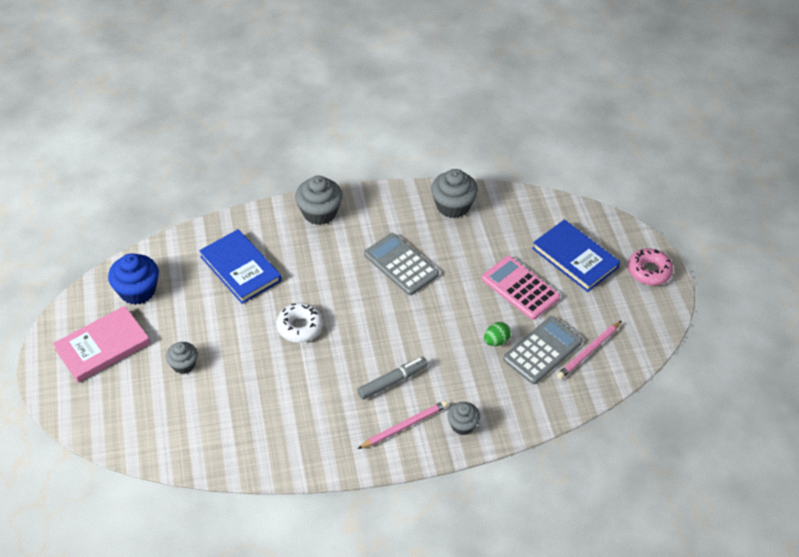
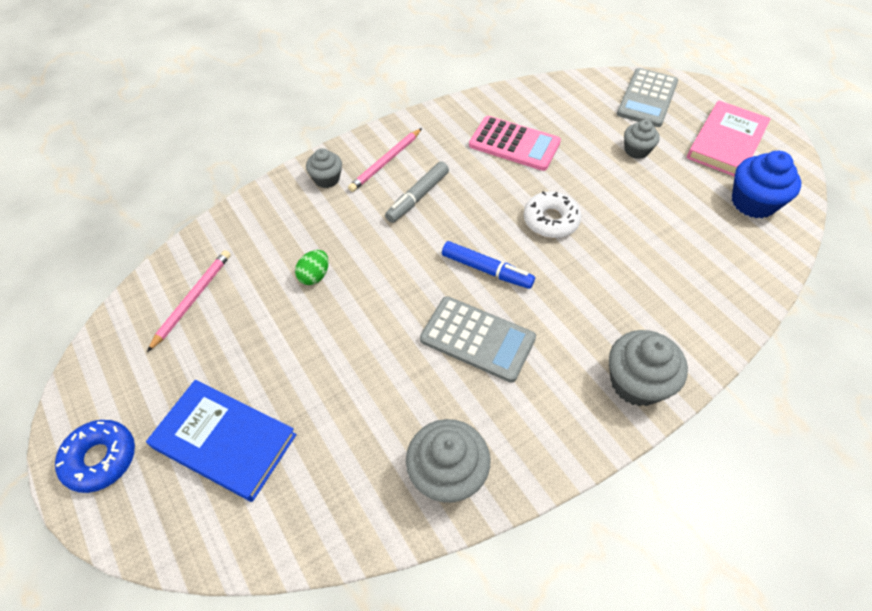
camera: 160 degrees right, 5 degrees up
(240, 269) = (669, 264): blue book -> none
(370, 305) = (486, 270): none -> blue marker
(520, 288) = (300, 359): pink calculator -> pink calculator (514, 144)
(542, 350) = (253, 282): grey calculator -> grey calculator (647, 98)
(649, 271) = (100, 459): pink donut -> blue donut

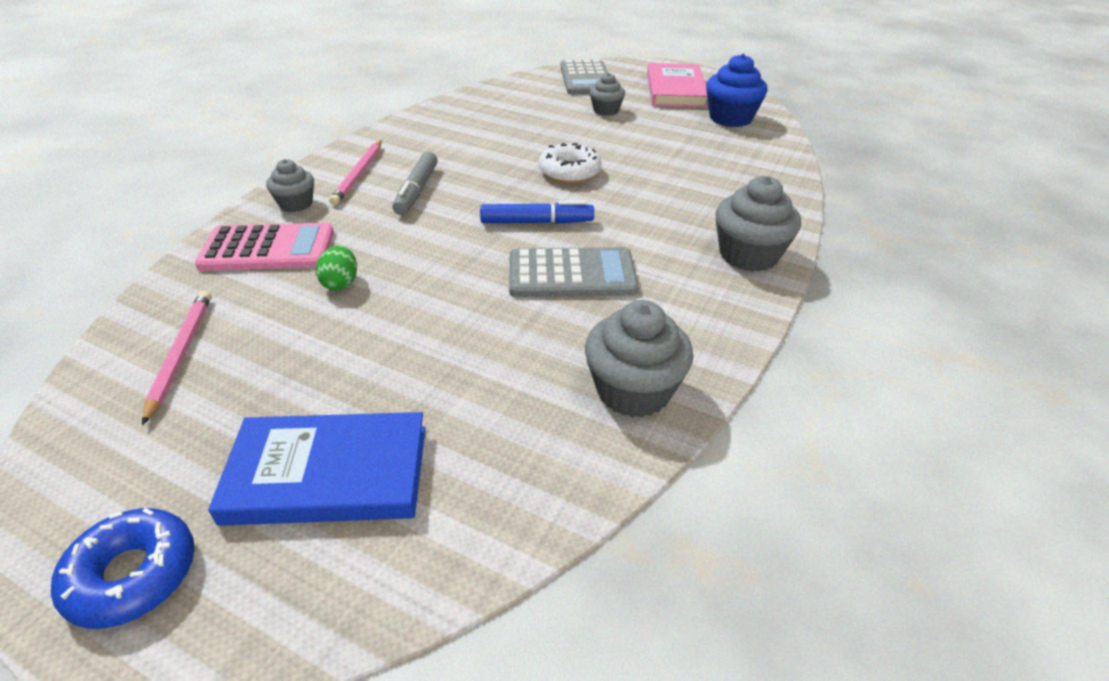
camera: 30 degrees left, 15 degrees down
(514, 144) = (488, 132): pink calculator -> pink calculator (268, 249)

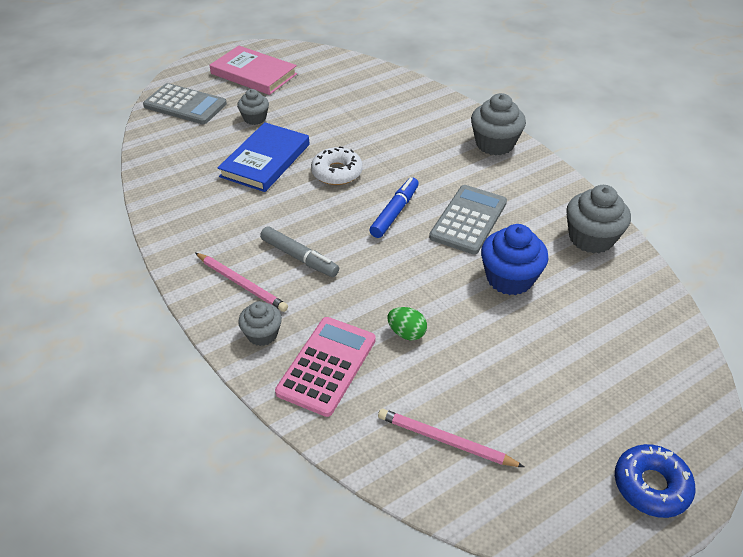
camera: 60 degrees left, 5 degrees up
(328, 474) = (604, 382): blue book -> blue book (265, 160)
(730, 118) = (323, 72): blue cupcake -> blue cupcake (509, 278)

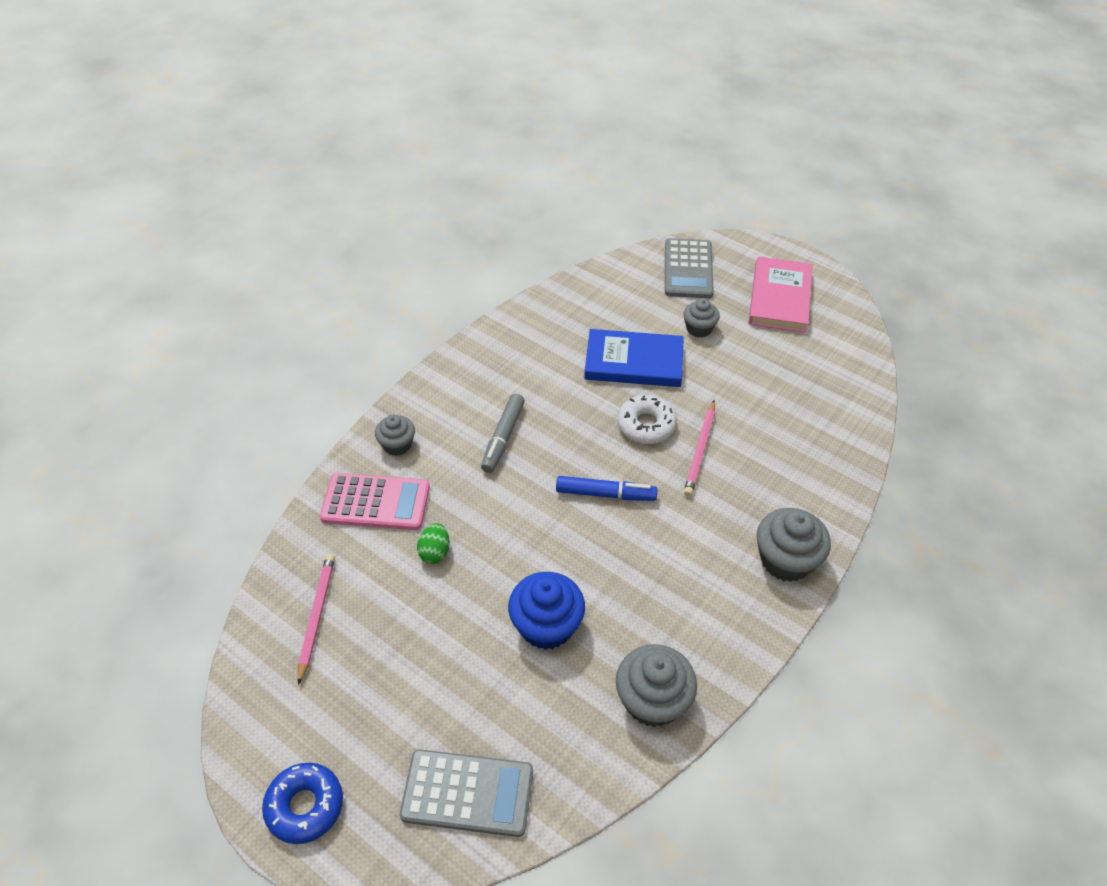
camera: 70 degrees right, 5 degrees up
(241, 283) = (452, 408): pink pencil -> pink pencil (700, 450)
(468, 220) = (626, 565): grey calculator -> grey calculator (467, 793)

